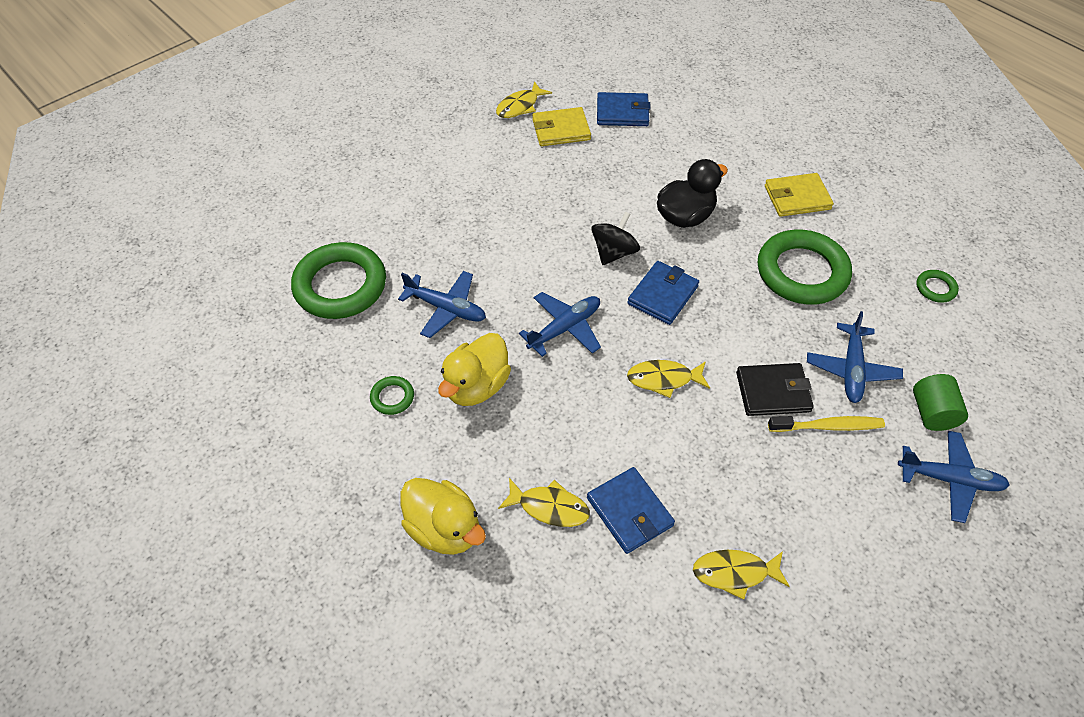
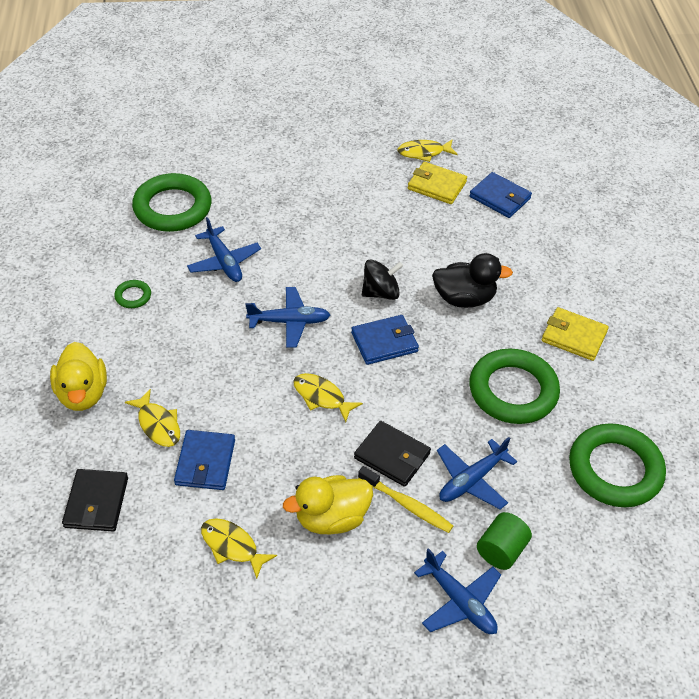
camera: 35 degrees right, 5 degrees down
(476, 386) = (191, 322): yellow duck -> yellow duck (331, 518)
(572, 627) = (96, 502): none -> black wallet
(935, 288) = (615, 469): green ring -> green ring, size x2.33

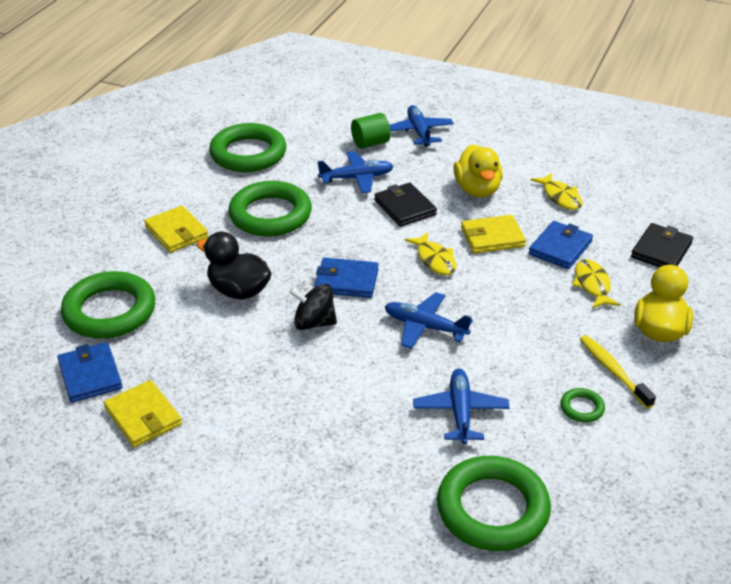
camera: 150 degrees left, 10 degrees down
(280, 449) = (492, 237): none -> yellow wallet
(331, 518) = (477, 190): yellow duck -> yellow duck turned 75 degrees clockwise
(407, 505) = (416, 180): yellow toothbrush -> yellow toothbrush (613, 371)
(423, 153) = (111, 469): yellow fish -> none
(542, 245) = (109, 311): none -> green ring

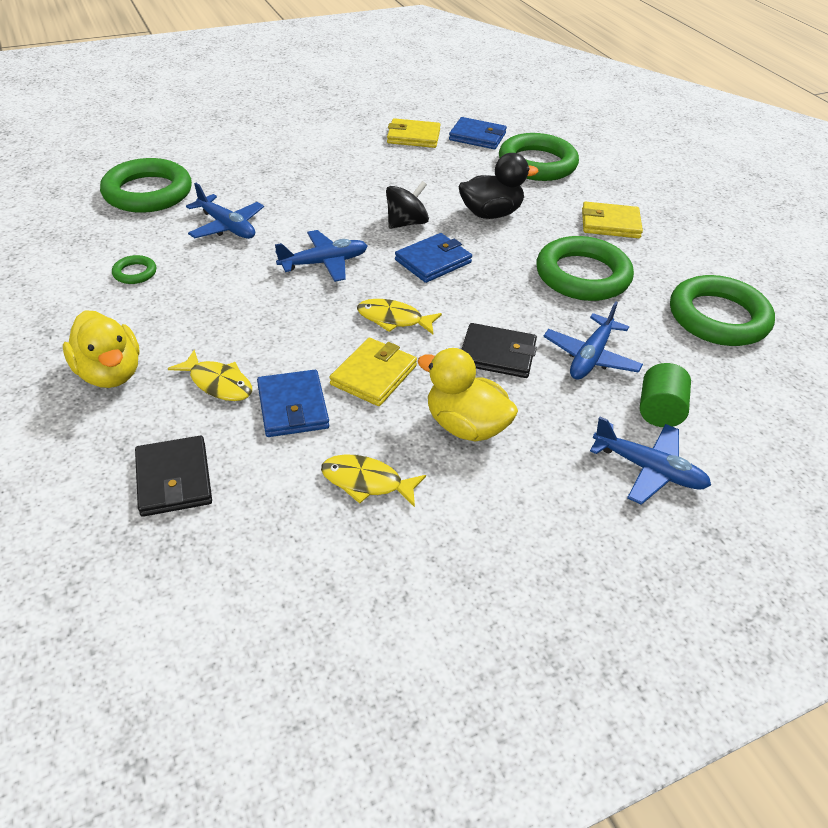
camera: 130 degrees right, 5 degrees up
(613, 371) = (130, 313): yellow toothbrush -> none

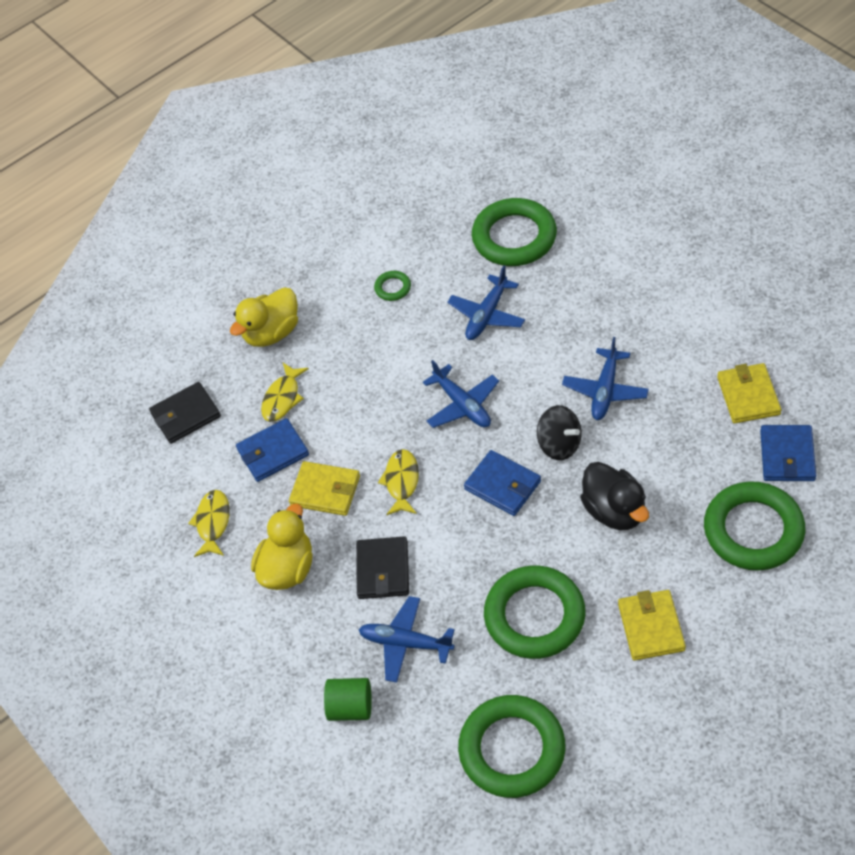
camera: 85 degrees right, 10 degrees up
(648, 469) = (278, 706): blue plane -> blue plane (605, 391)

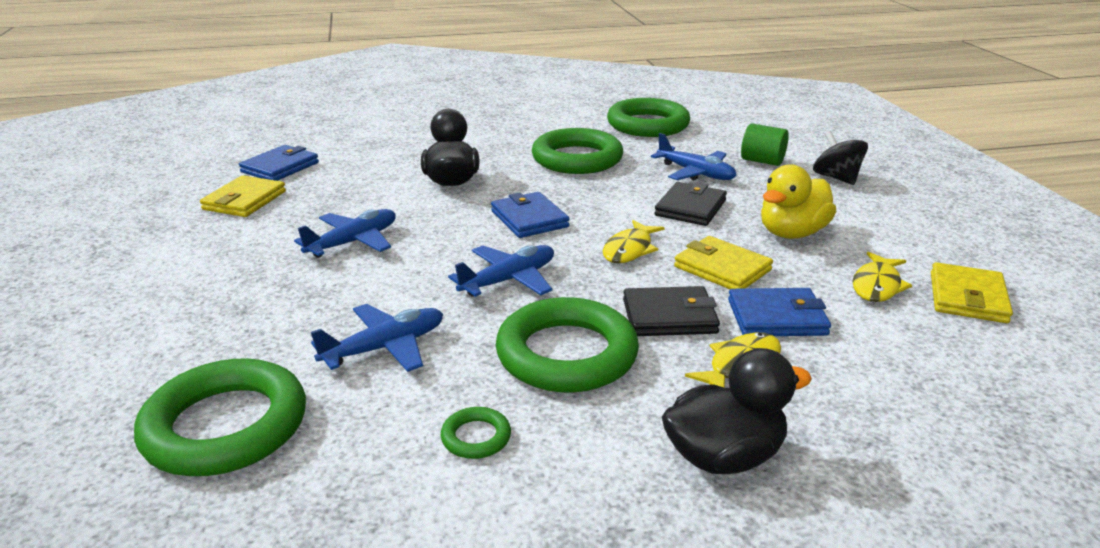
camera: 160 degrees left, 25 degrees down
(185, 415) = (909, 400): black wallet -> black wallet (669, 316)
(272, 333) = (724, 456): yellow duck -> black duck
(462, 405) = (509, 280): blue plane -> blue plane turned 60 degrees clockwise
(559, 444) = (446, 225): black spinning top -> black spinning top (836, 178)
(651, 627) = (497, 136): yellow wallet -> yellow wallet (967, 297)
(753, 530) = (366, 148): green ring -> green ring (566, 354)

